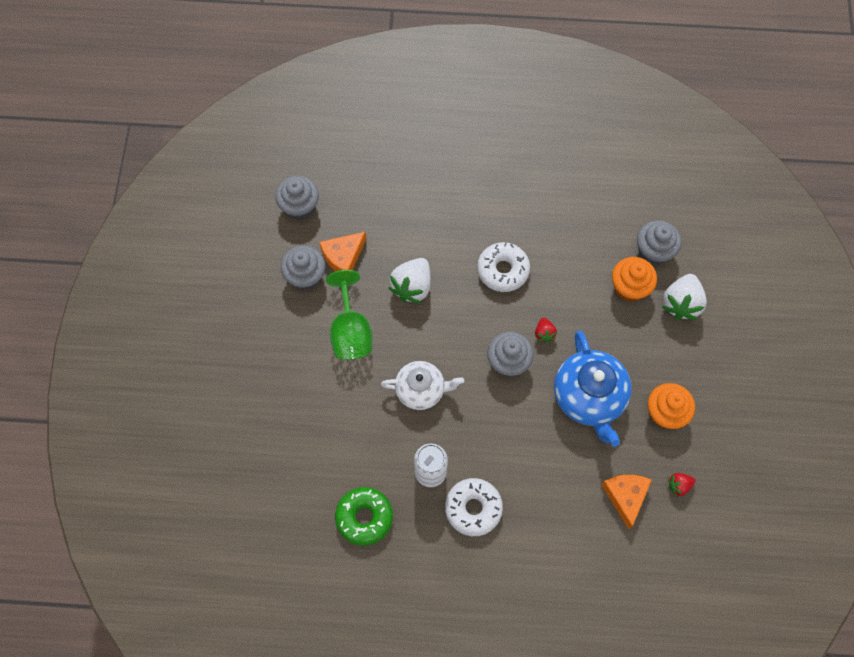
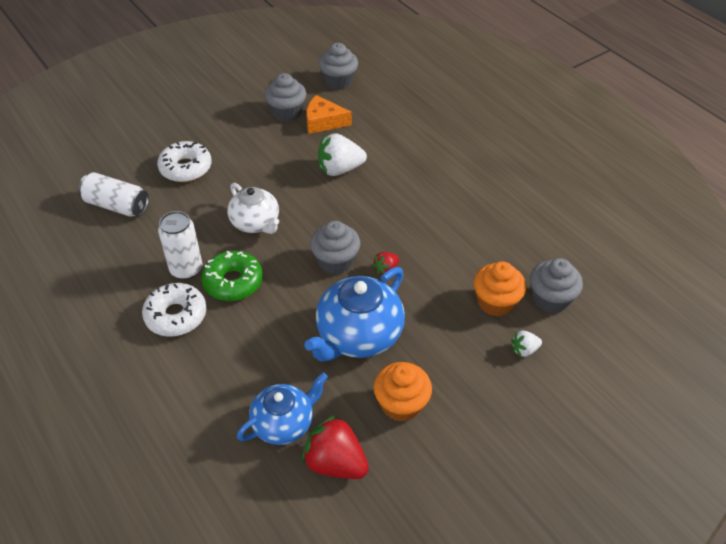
camera: 50 degrees right, 20 degrees down
(311, 483) = (117, 205): none -> white can
(350, 331) = (266, 158): green goblet -> none
(364, 517) = (111, 251): green donut -> green donut (233, 282)
(503, 270) = (414, 212): white donut -> white donut (186, 168)
(625, 496) = (284, 423): orange cheese -> blue teapot
(679, 485) = (335, 463): red strawberry -> red strawberry, size x1.95
(681, 303) = (524, 350): white strawberry -> white strawberry, size x0.51

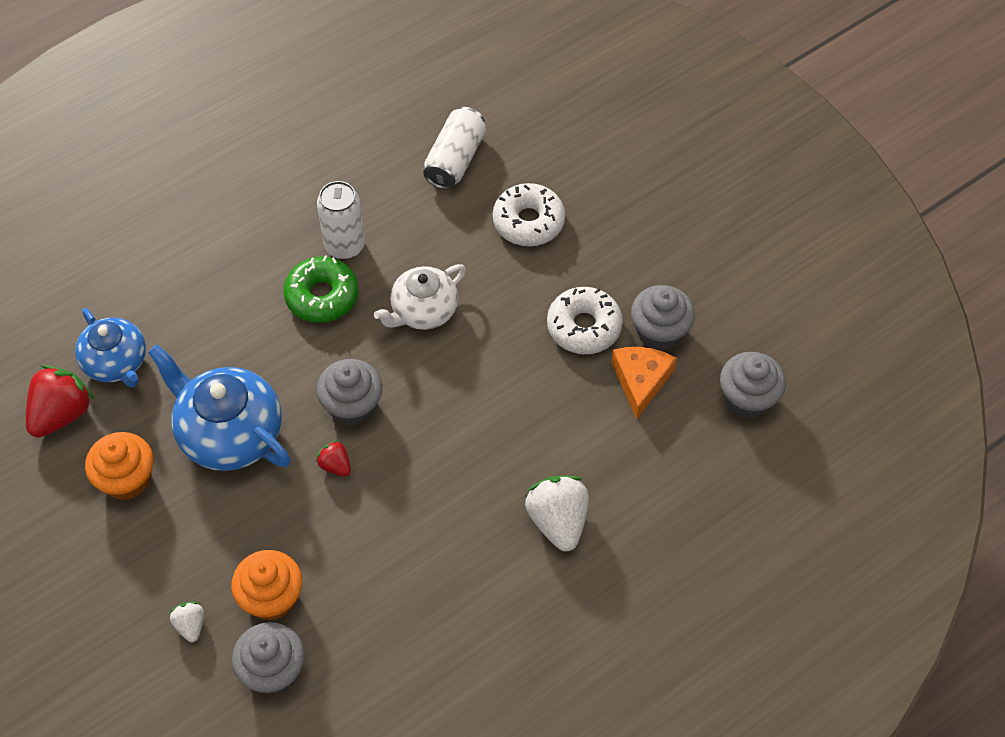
camera: 90 degrees right, 10 degrees up
(176, 315) = (273, 245): white donut -> white donut (584, 327)
(340, 169) = (532, 406): white strawberry -> white strawberry (558, 521)

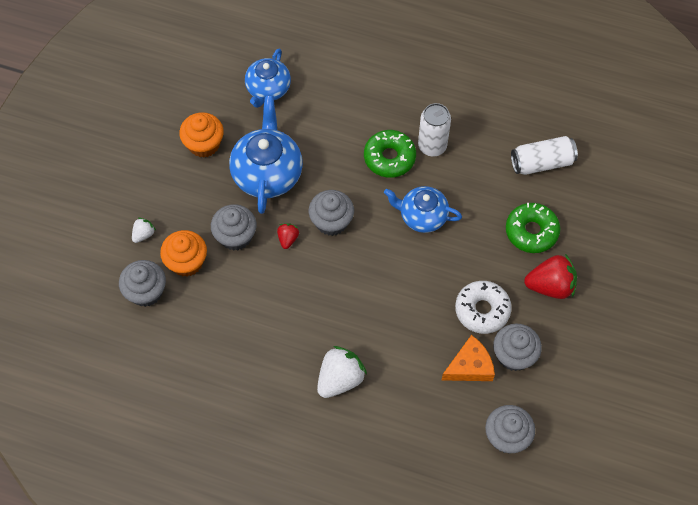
camera: 55 degrees right, 5 degrees up
(62, 414) = (218, 87): red strawberry -> red strawberry (550, 286)
(283, 520) = (235, 236): none -> grey cupcake
(423, 311) = (422, 216): white teapot -> blue teapot
(528, 222) = (531, 231): white donut -> green donut

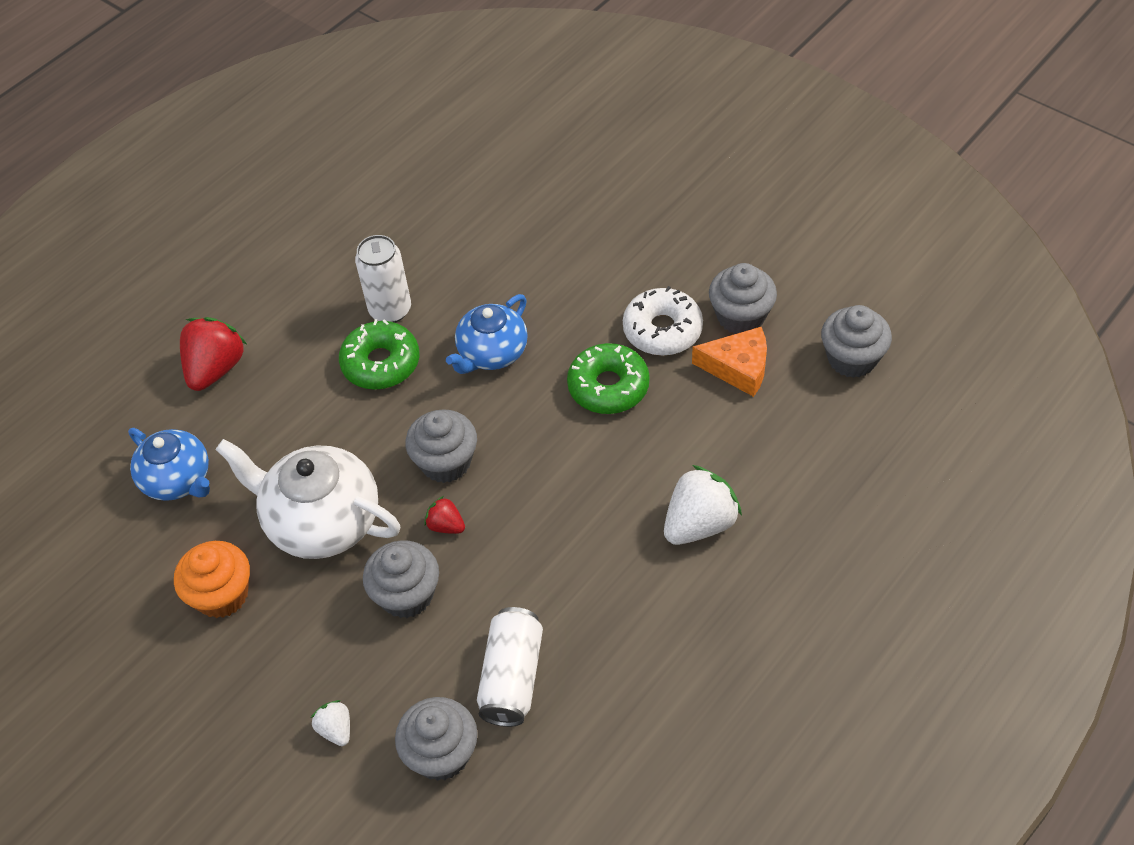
camera: 65 degrees left, 10 degrees down
(186, 262) = (417, 677): orange cupcake -> none
(267, 173) = (321, 521): blue teapot -> white teapot
(340, 379) = (699, 524): white strawberry -> white strawberry turned 75 degrees clockwise
(470, 366) = (738, 368): orange cheese -> orange cheese turned 105 degrees clockwise
(531, 231) = (573, 245): green donut -> green donut (608, 386)
(542, 163) = (479, 204): white can -> white can (512, 677)
(550, 286) = (658, 250): red strawberry -> red strawberry (216, 369)

